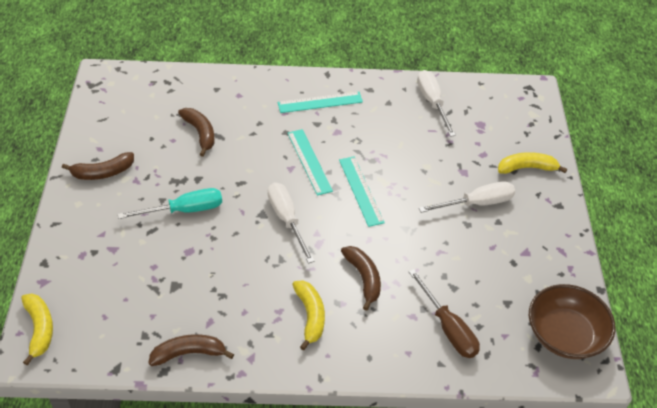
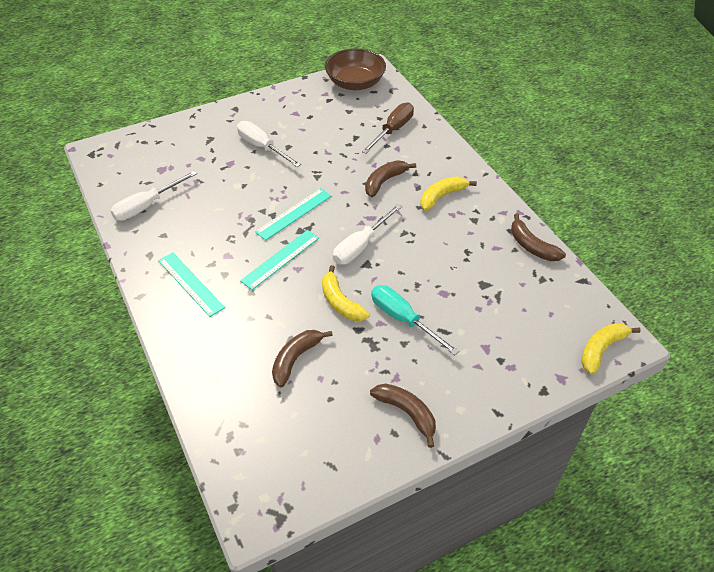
camera: 115 degrees left, 0 degrees up
(527, 168) = (203, 132): yellow banana -> yellow banana (340, 302)

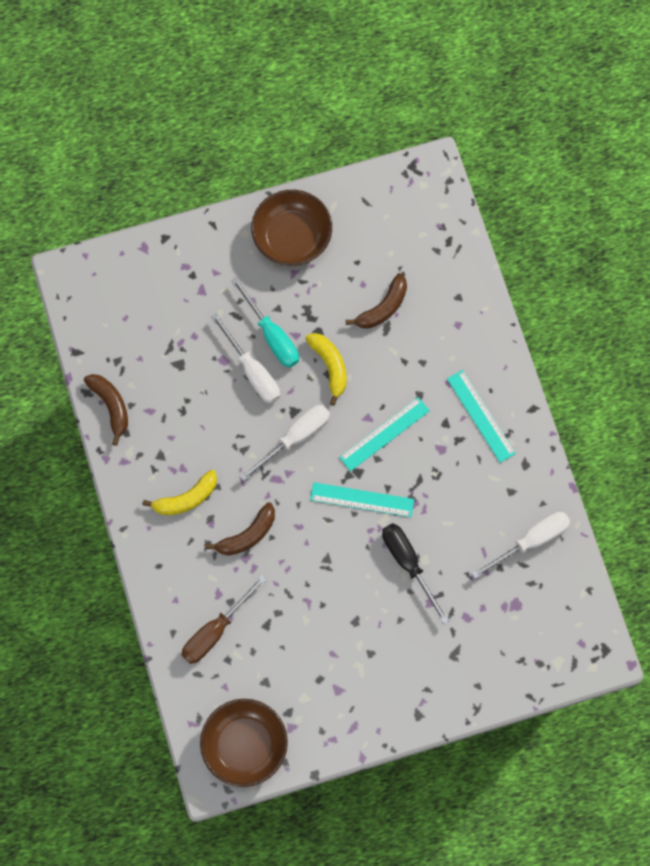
camera: 170 degrees left, 25 degrees up
(250, 181) = (408, 563): none -> black screwdriver
(262, 147) = (388, 626): white screwdriver -> white screwdriver (252, 371)
(294, 214) = (362, 499): turquoise ruler -> turquoise ruler turned 45 degrees clockwise
(407, 413) = (292, 237): brown banana -> brown bowl
(601, 349) = (94, 270): yellow banana -> none

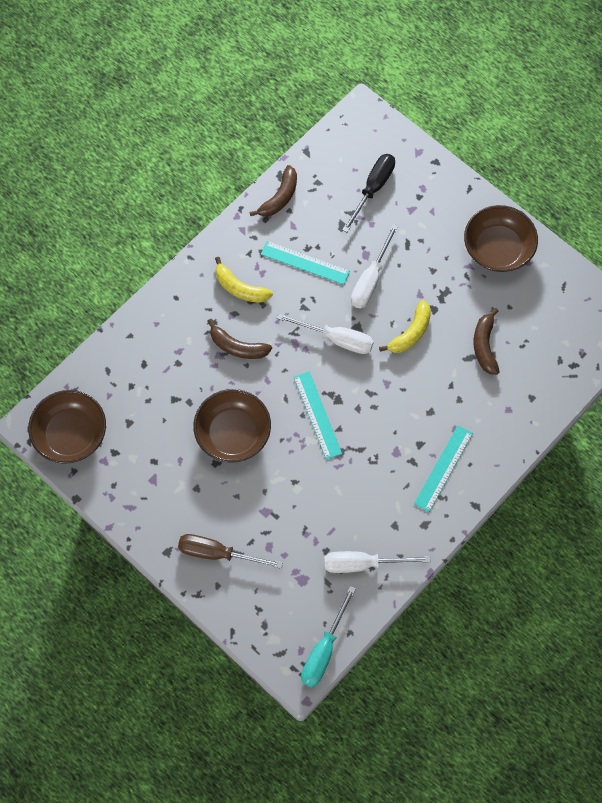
camera: 60 degrees right, 5 degrees down
(215, 631) = (149, 365): brown screwdriver -> brown screwdriver (217, 553)
(272, 335) = (408, 278): turquoise screwdriver -> turquoise screwdriver (324, 650)
(335, 588) = (233, 433): none -> brown bowl
(383, 308) = (484, 346): brown banana -> brown banana turned 75 degrees clockwise
(384, 434) = (381, 403): turquoise ruler -> turquoise ruler (305, 263)
(408, 563) = (286, 478): black screwdriver -> black screwdriver (373, 189)
(531, 541) = (362, 564): white screwdriver -> white screwdriver turned 150 degrees clockwise

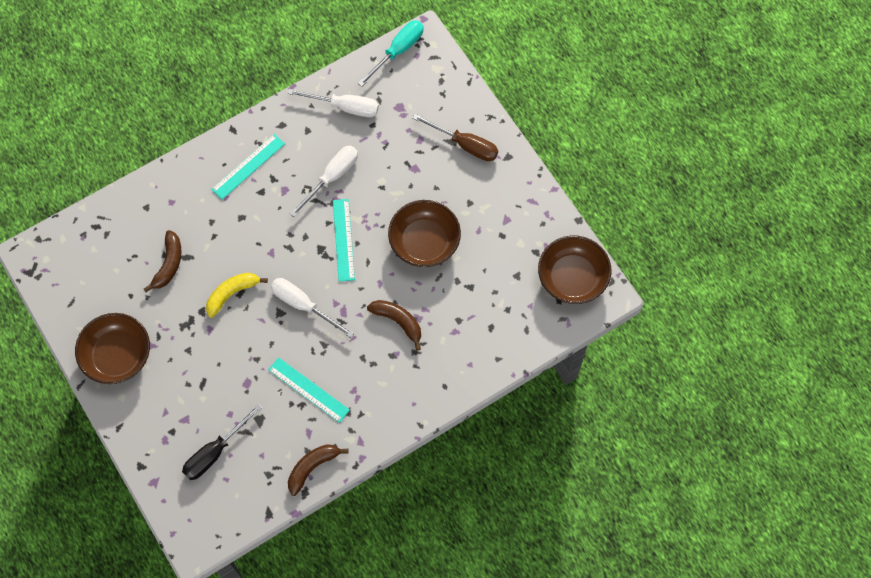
camera: 165 degrees left, 0 degrees up
(240, 288) = (379, 380): yellow banana -> none
(370, 279) = (251, 356): white screwdriver -> white screwdriver (332, 177)

